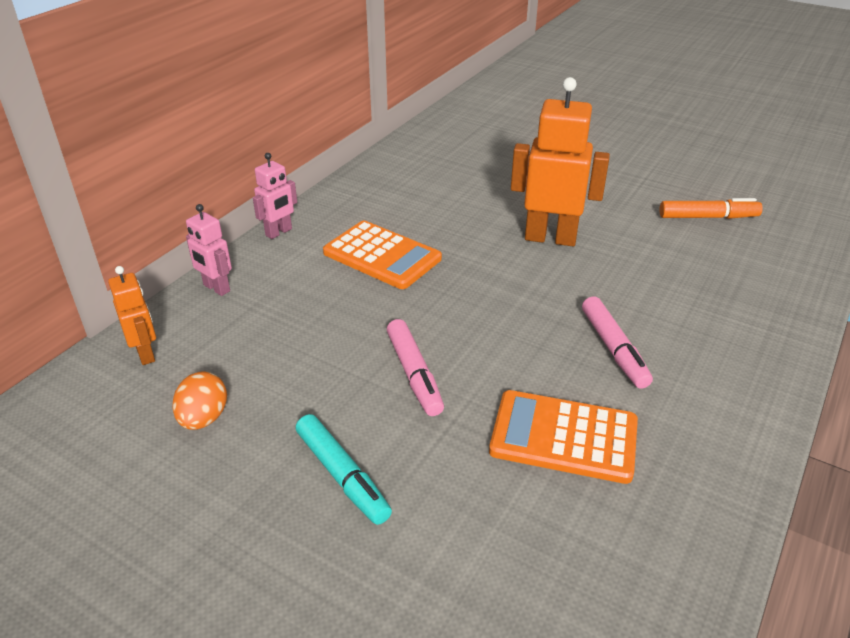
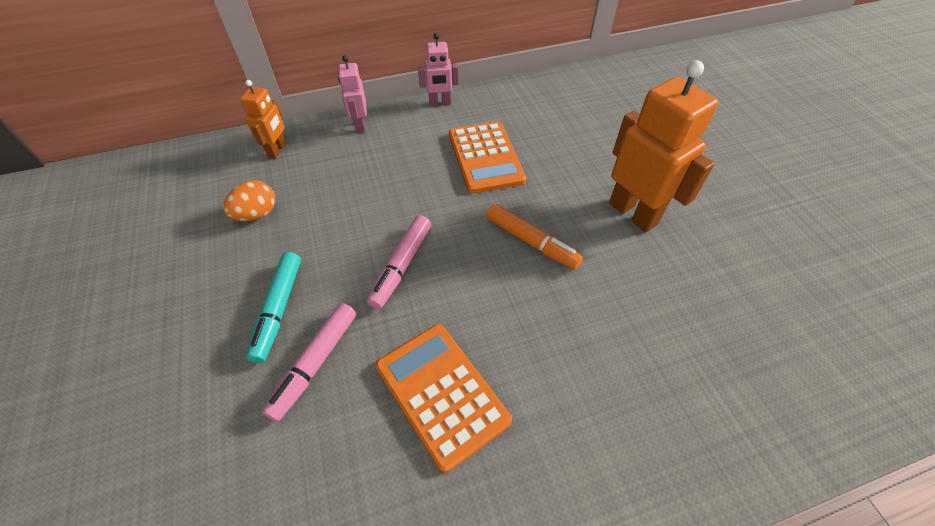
camera: 40 degrees right, 15 degrees up
(613, 349) = (569, 347): pink marker -> pink marker (315, 363)
(708, 217) = (820, 277): orange marker -> orange marker (531, 242)

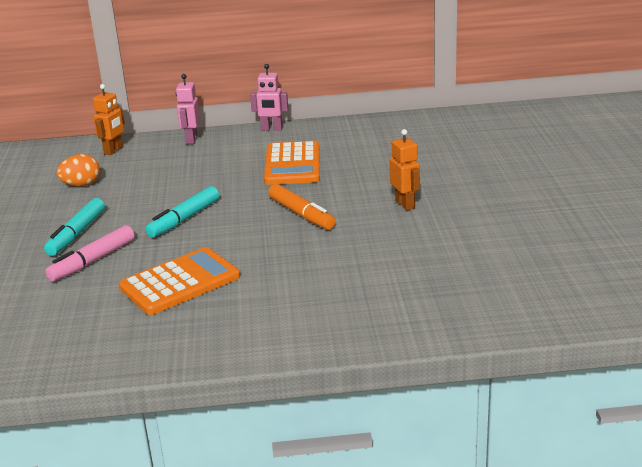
camera: 15 degrees right, 25 degrees down
(401, 266) = (184, 219): pink marker -> turquoise marker
(441, 393) = (180, 282): orange calculator -> orange calculator turned 75 degrees clockwise
(633, 213) = (405, 204): orange robot -> orange robot, size x0.53

